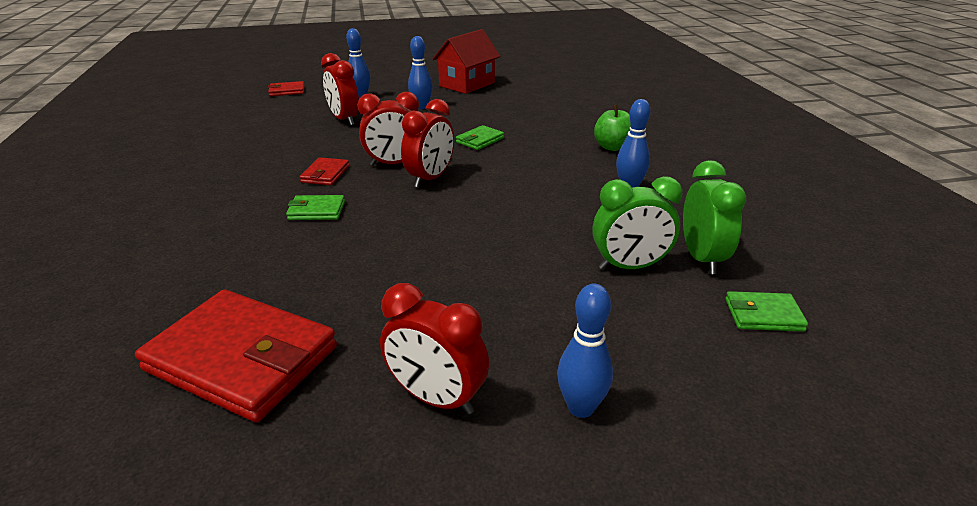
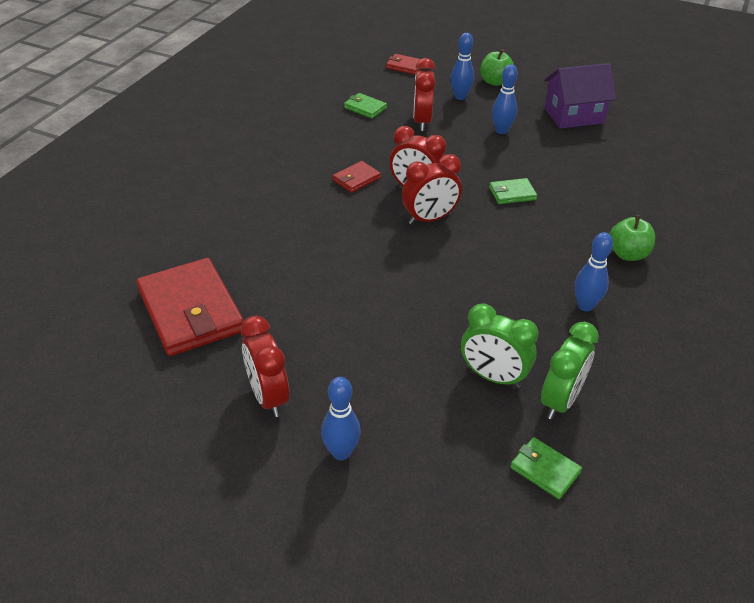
camera: 35 degrees right, 10 degrees up
(316, 211) = (321, 213): green wallet -> green wallet (365, 108)
(380, 81) = (495, 82): none -> green apple
(467, 84) = (573, 116): red house -> purple house

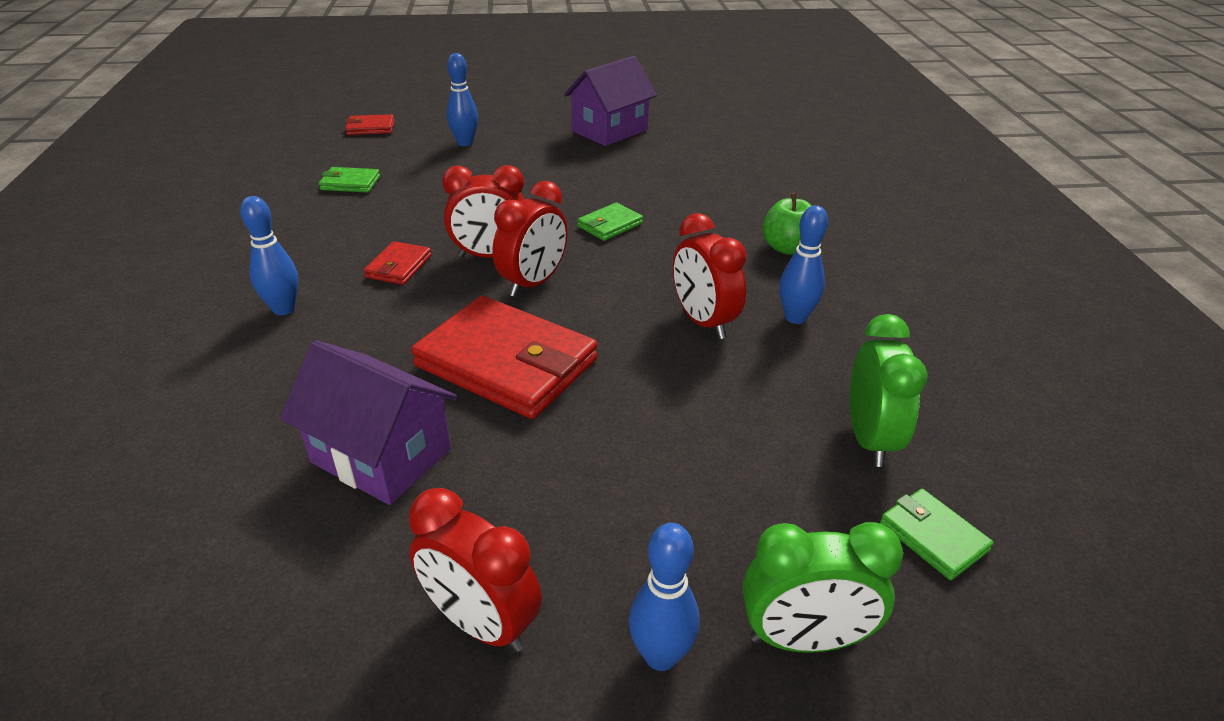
camera: 30 degrees left, 5 degrees down
(191, 311) = (252, 541): red wallet -> red wallet (506, 363)
(275, 292) = (381, 456): none -> purple house
(422, 121) = (437, 179): red clock -> red clock (703, 322)
(493, 376) = (769, 444): green clock -> green clock (804, 639)
(495, 82) = (494, 119): green apple -> none
(501, 130) = (542, 164): blue bowling pin -> blue bowling pin (284, 309)
(545, 470) = (933, 537): green wallet -> green wallet turned 45 degrees clockwise

